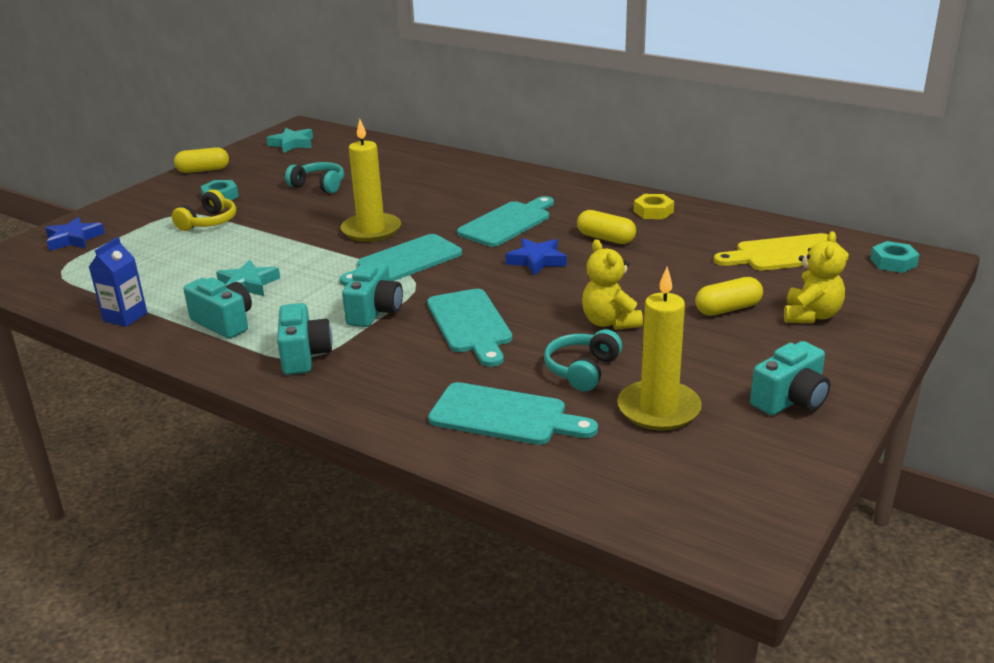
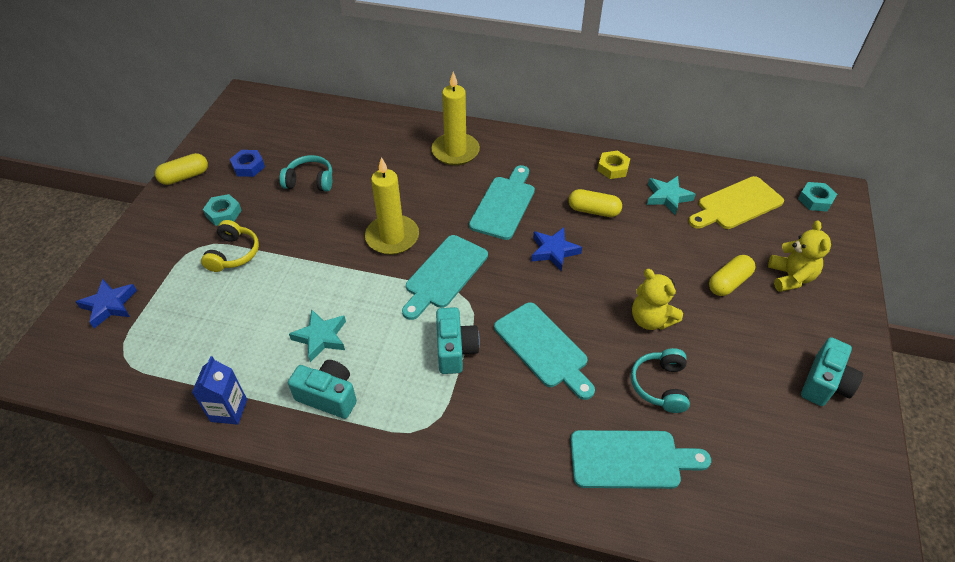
camera: 20 degrees left, 20 degrees up
(267, 170) = (248, 166): none -> blue nut
(292, 144) = (251, 123): turquoise star -> turquoise star (667, 197)
(304, 356) = (426, 424): turquoise camera -> none
(658, 409) = (739, 419): yellow candle -> yellow candle (455, 151)

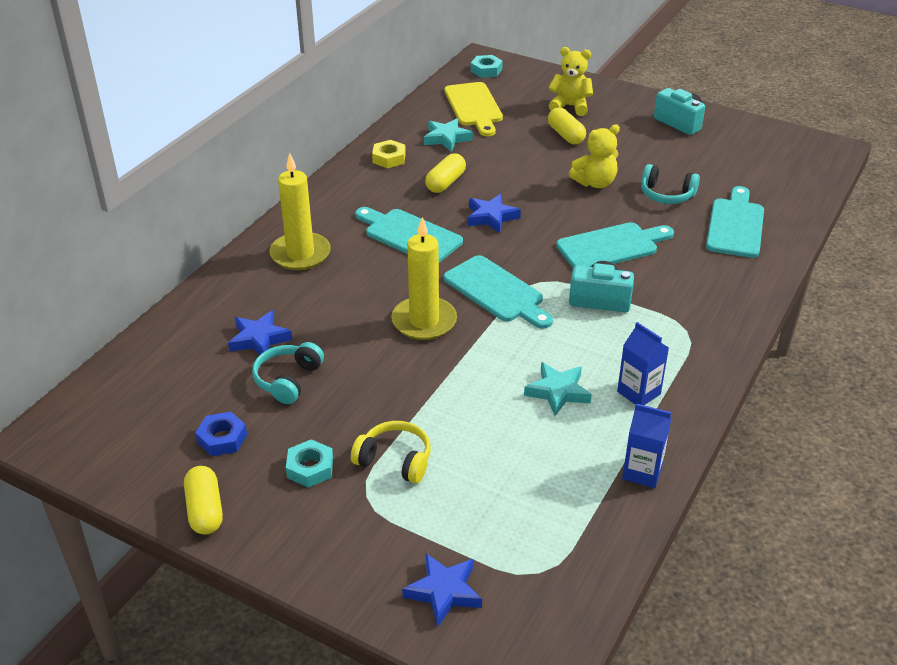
camera: 75 degrees left, 10 degrees down
(328, 396) = (638, 393): turquoise camera -> blue carton
(351, 157) = (259, 339): none -> blue star

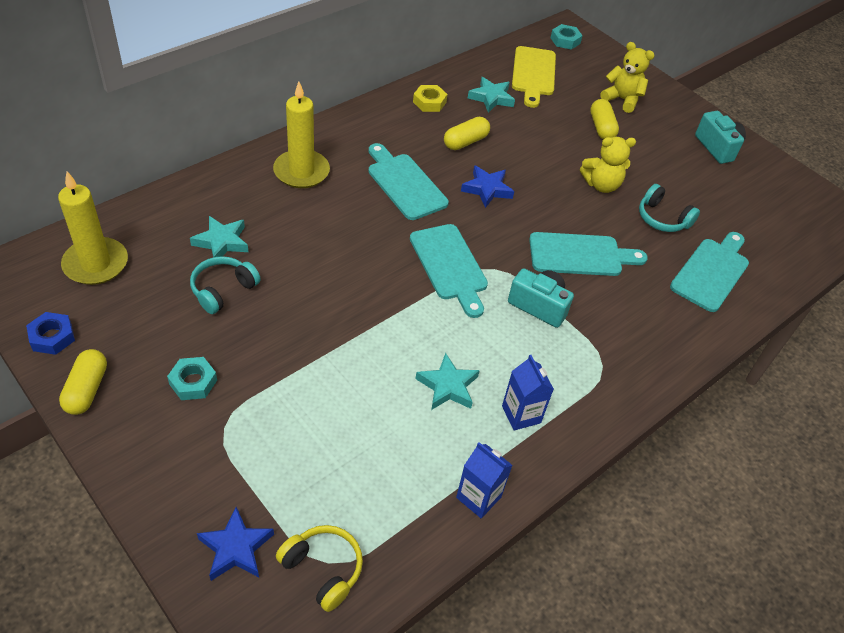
camera: 15 degrees right, 10 degrees up
(222, 438) = (138, 326): blue nut -> blue nut (52, 337)
(259, 339) = (222, 242): blue star -> turquoise star
(395, 460) = (267, 401): yellow headphones -> yellow headphones (323, 569)
(424, 321) = (369, 273): yellow candle -> yellow candle (96, 264)

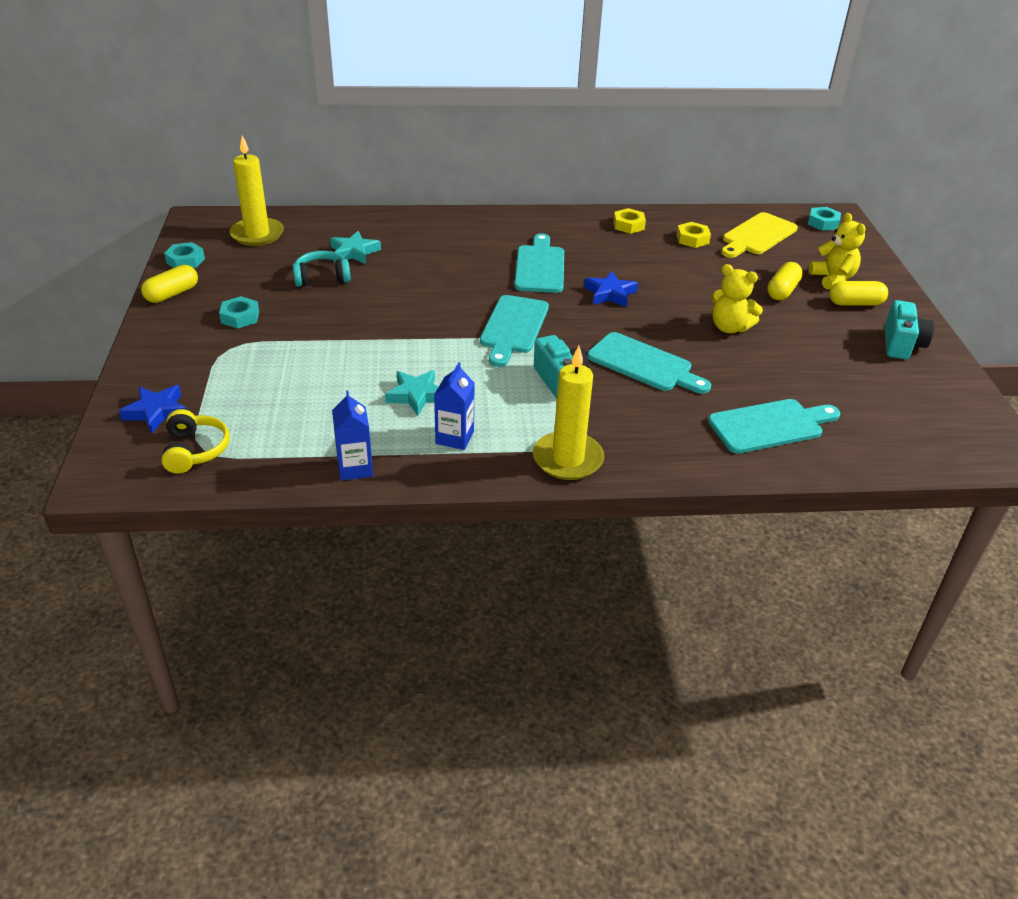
camera: 40 degrees right, 10 degrees down
(52, 337) = (185, 261): blue nut -> turquoise nut
(301, 172) = (464, 233): yellow candle -> yellow candle (568, 459)
(465, 142) = (629, 259): yellow capsule -> yellow capsule (855, 303)
(491, 98) = (692, 239): turquoise star -> yellow nut
(662, 218) = (765, 371): turquoise headphones -> none

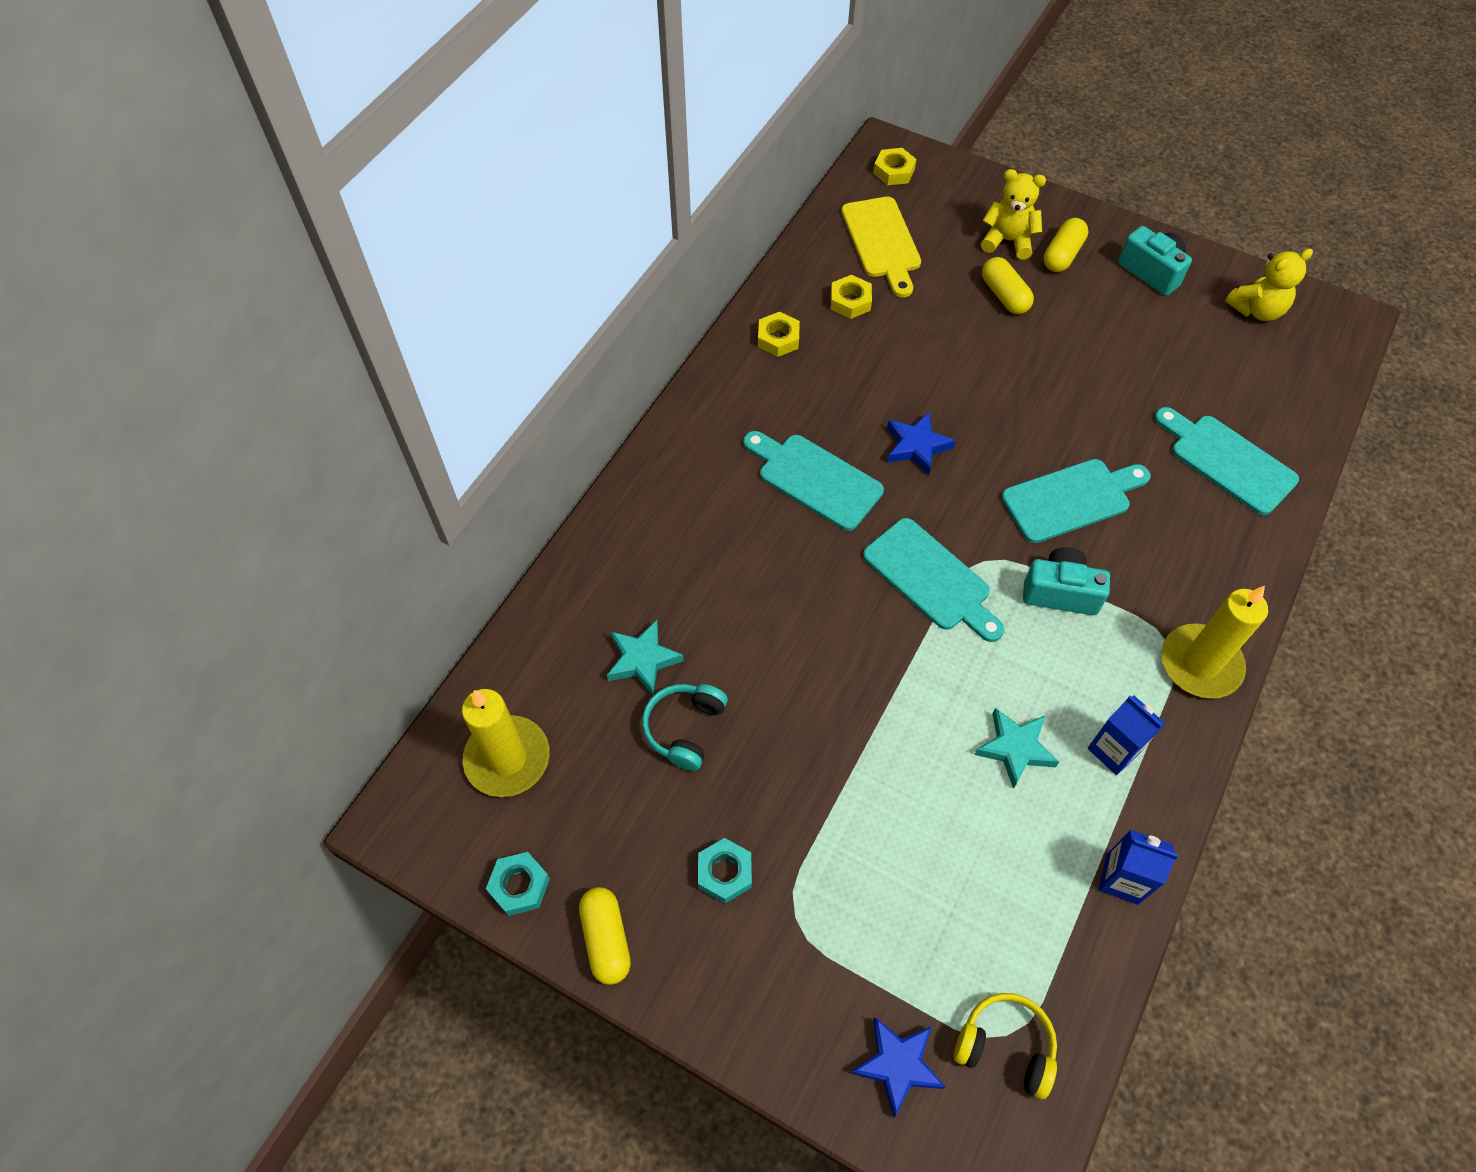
camera: 55 degrees left, 20 degrees up
(729, 327) = (1046, 384): yellow teddy bear -> yellow teddy bear (1256, 310)
(770, 426) = (1227, 461): turquoise cutting board -> turquoise cutting board turned 60 degrees counterclockwise
(823, 223) = (894, 171): turquoise nut -> yellow nut

